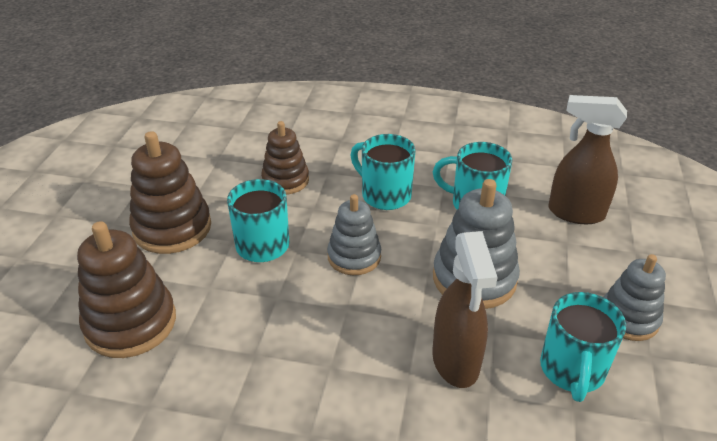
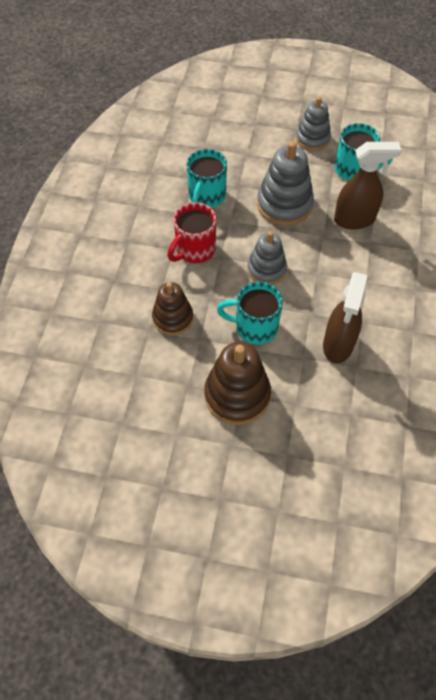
camera: 90 degrees left, 20 degrees up
(130, 323) = (343, 403): brown stacking toy -> none
(384, 195) = (194, 250): turquoise mug -> red mug
(575, 213) = (216, 144): brown spray bottle -> brown spray bottle (338, 345)

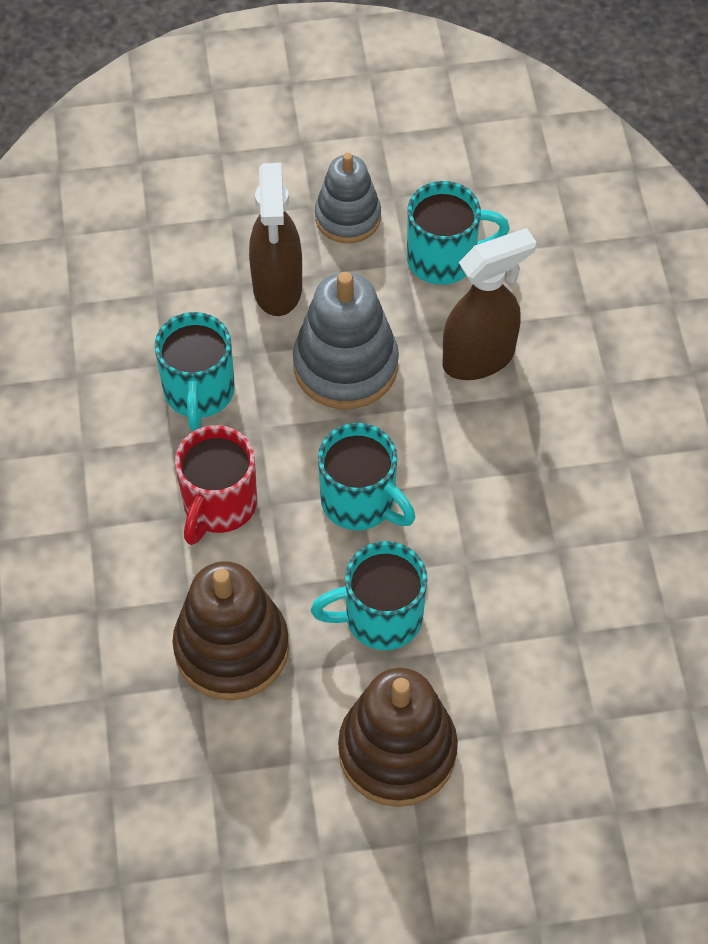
camera: 20 degrees left, 0 degrees up
(173, 318) = (231, 648): brown stacking toy -> brown stacking toy, size x1.51
(266, 269) = (360, 502): grey stacking toy -> turquoise mug
(338, 345) = (532, 604): brown spray bottle -> brown spray bottle (277, 288)

